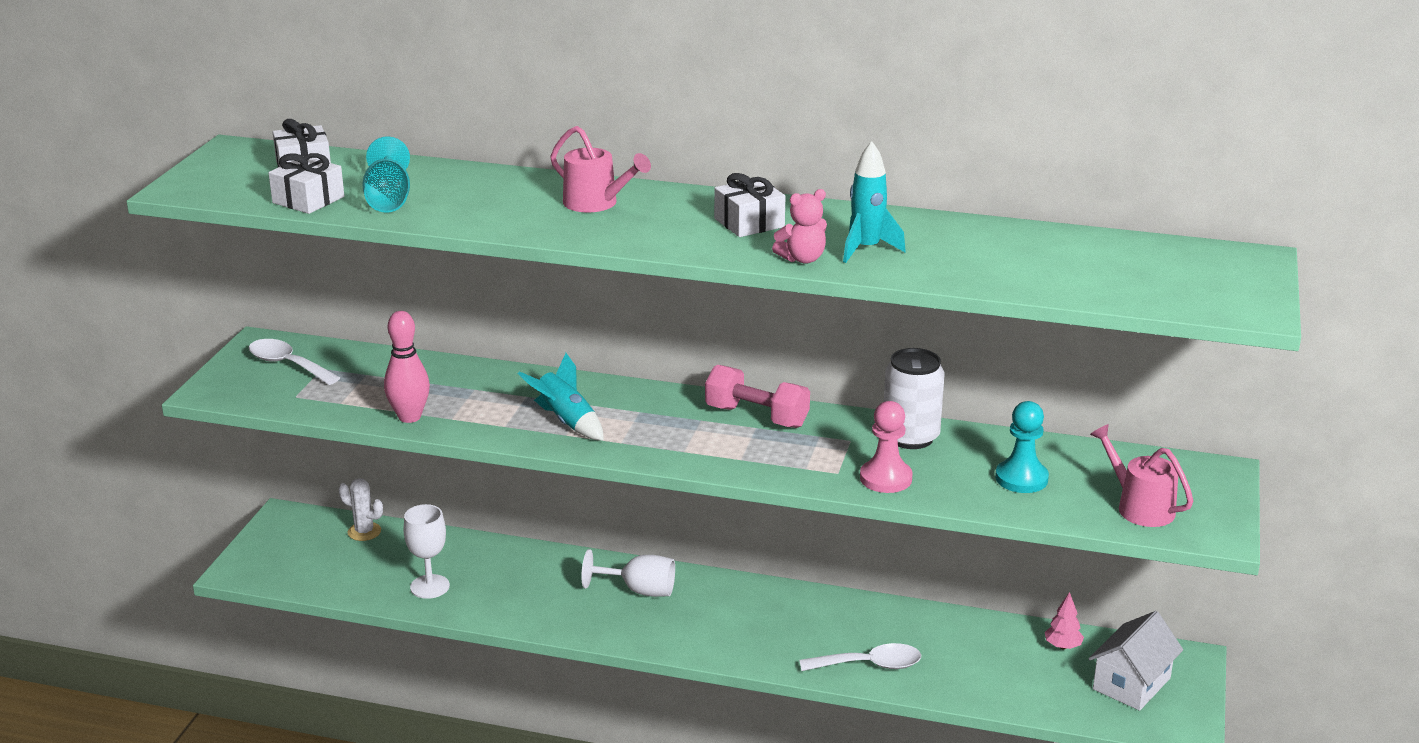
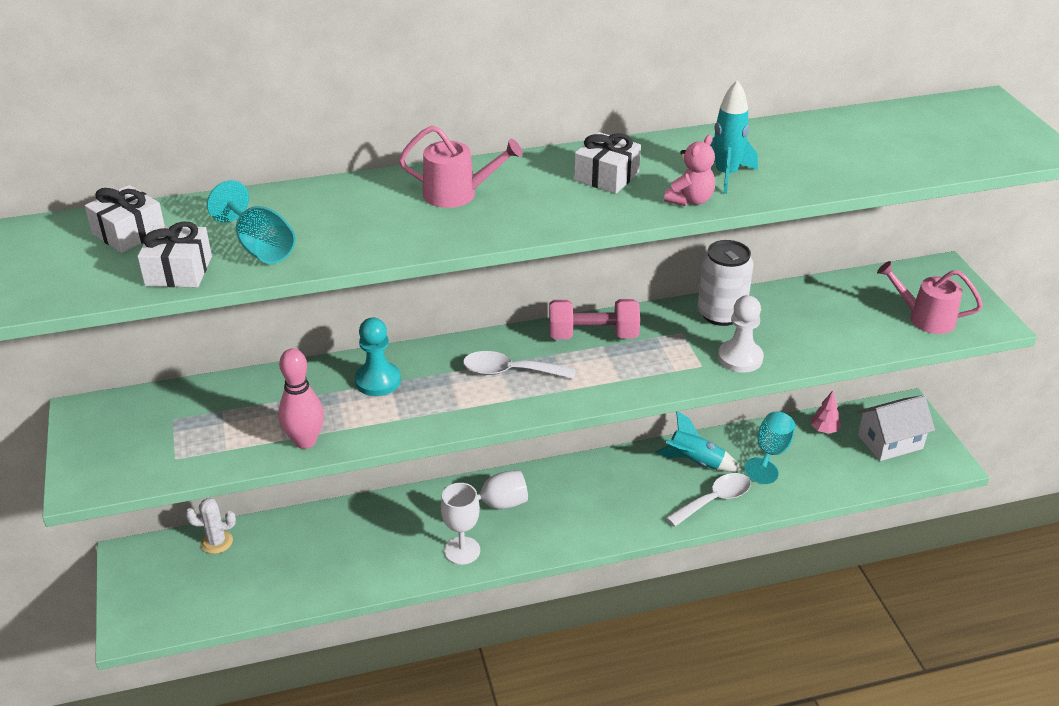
camera: 30 degrees left, 10 degrees up
(287, 364) = (134, 426): white spoon -> white spoon (510, 371)
(430, 586) = (320, 572): white goblet -> white goblet (462, 550)
(566, 421) = (447, 395): turquoise rocket -> turquoise rocket (695, 462)
(885, 478) = (740, 358): pink pawn -> white pawn
(976, 646) = (771, 453): none -> turquoise goblet
(1021, 478) = (829, 323): turquoise pawn -> turquoise pawn (378, 381)
(1131, 684) = (890, 442): white house -> white house turned 60 degrees clockwise

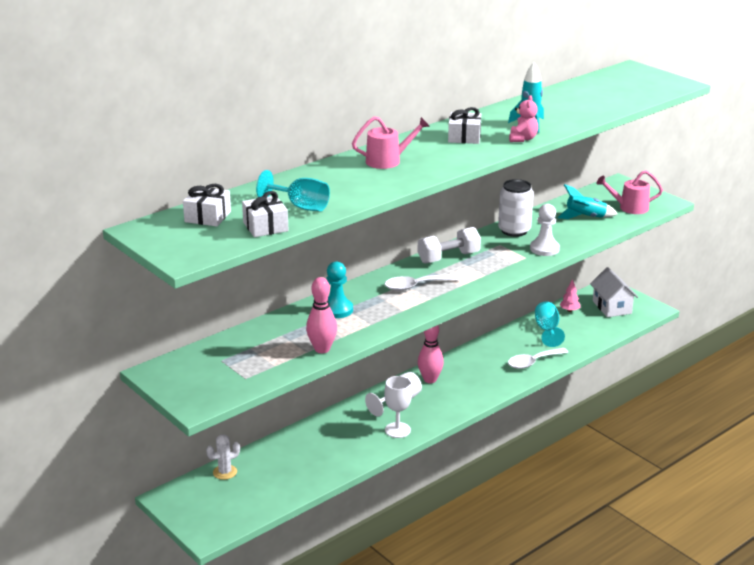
camera: 25 degrees left, 10 degrees down
(559, 484) = (430, 379): none -> pink bowling pin
(593, 335) = (448, 258): pink dumbbell -> white dumbbell
(695, 462) = (505, 346): turquoise rocket -> turquoise rocket (585, 217)
(715, 500) = (533, 362): white spoon -> white spoon turned 150 degrees counterclockwise
(890, 442) = (612, 307): white house -> white house turned 60 degrees counterclockwise

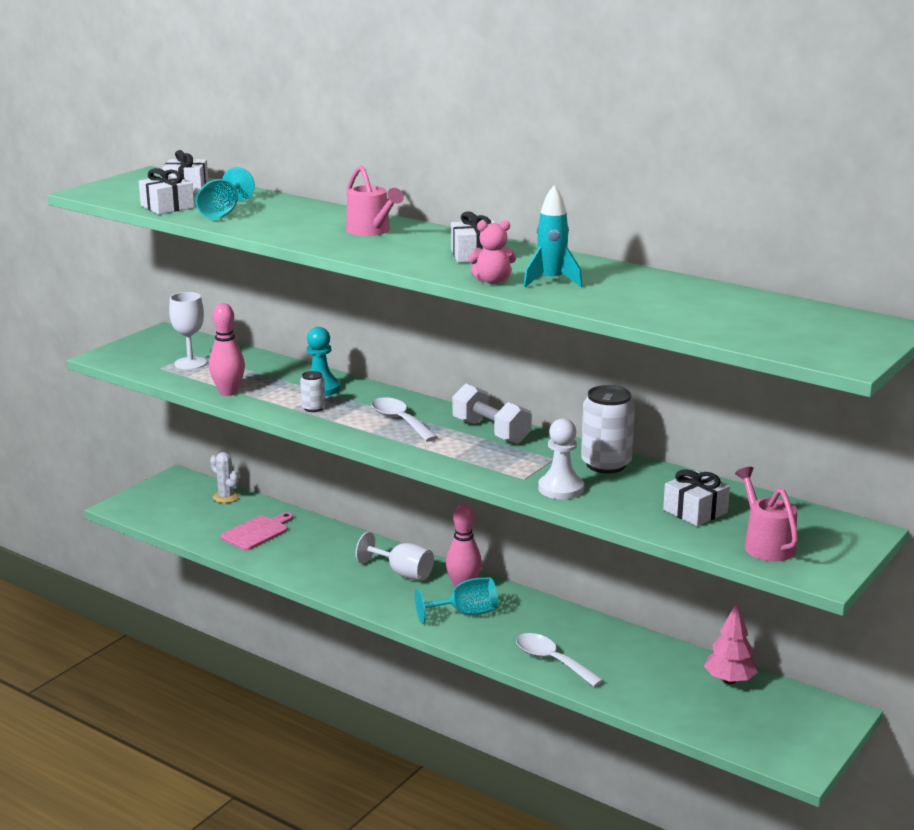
camera: 75 degrees right, 5 degrees down
(300, 461) = (257, 532): none -> pink cutting board
(374, 316) = (313, 408): none -> white can
(397, 430) = (338, 580): white goblet -> white goblet (190, 363)
(547, 330) = (653, 665): turquoise goblet -> turquoise goblet (465, 613)
(569, 310) = (729, 680): pink tree -> pink tree, size x1.50
(585, 217) = (695, 511): turquoise rocket -> white gift
(612, 307) = (773, 721): white house -> none

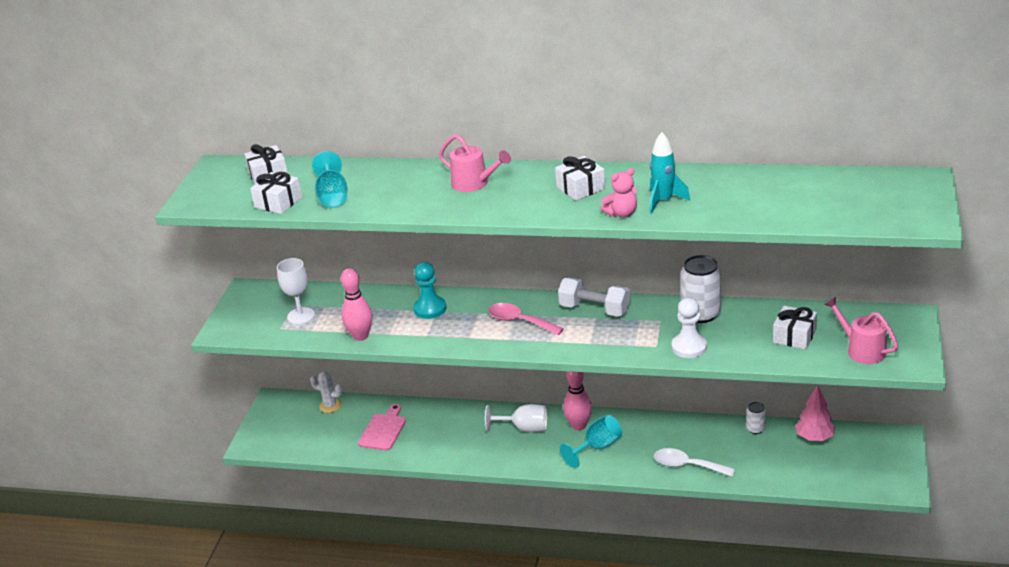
camera: 20 degrees left, 10 degrees up
(313, 408) = (442, 330): white can -> white can (755, 429)
(400, 421) = (519, 321): white spoon -> pink spoon

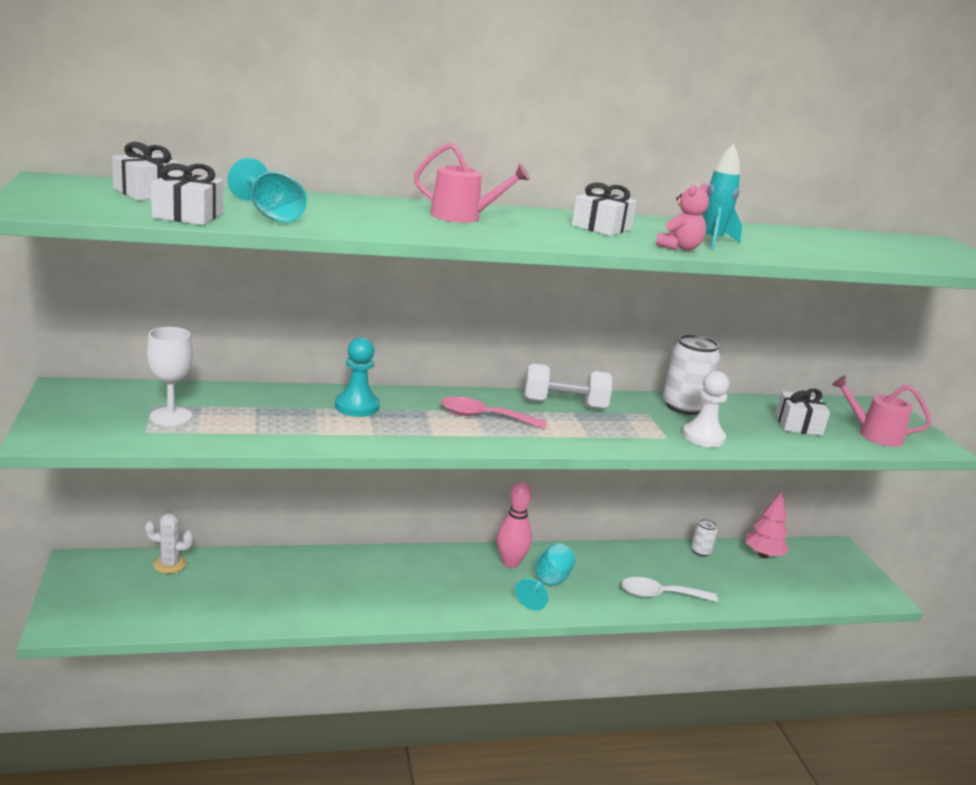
camera: 30 degrees left, 10 degrees down
(360, 336) = (277, 437): pink bowling pin -> none
(383, 430) = (261, 588): pink cutting board -> none
(524, 428) = (448, 571): white goblet -> none

